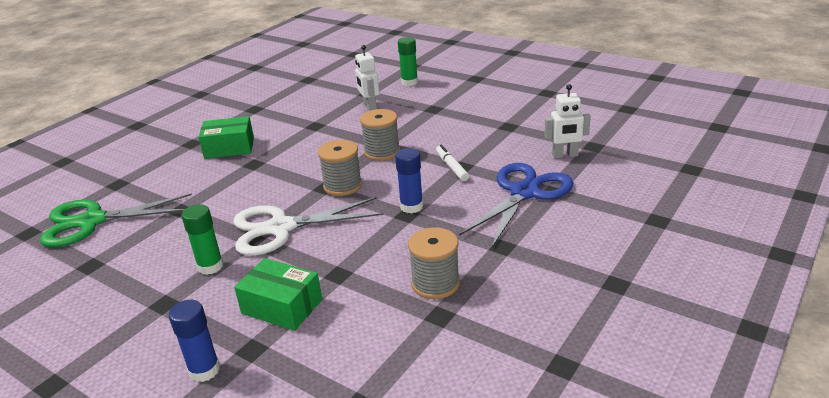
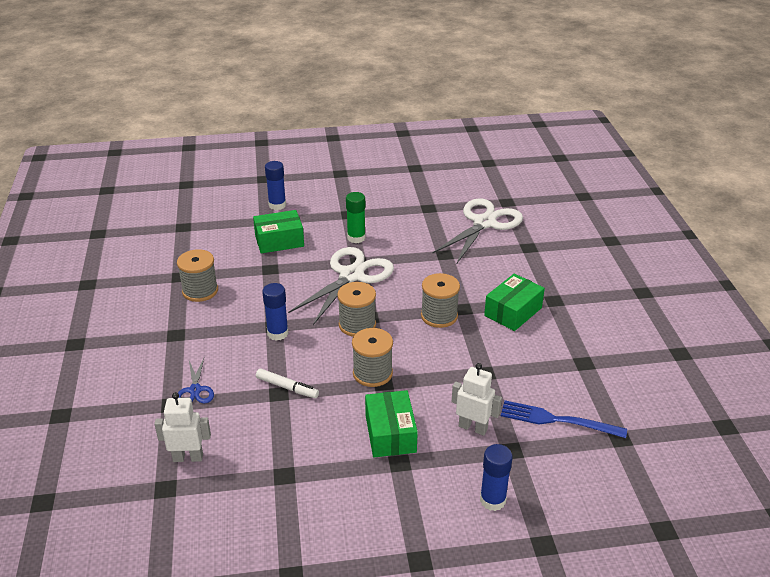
camera: 135 degrees right, 5 degrees up
(92, 221) = (484, 223): green scissors -> white scissors
(278, 166) = (439, 316): none -> grey spool
(321, 94) = (557, 420): none -> blue fork
(409, 82) = (492, 500): green glue stick -> blue glue stick
(419, 121) = (390, 434): none -> green box
(524, 193) = (195, 390): blue scissors -> blue scissors, size x0.47
(565, 155) = (188, 457): white robot -> white robot turned 45 degrees clockwise

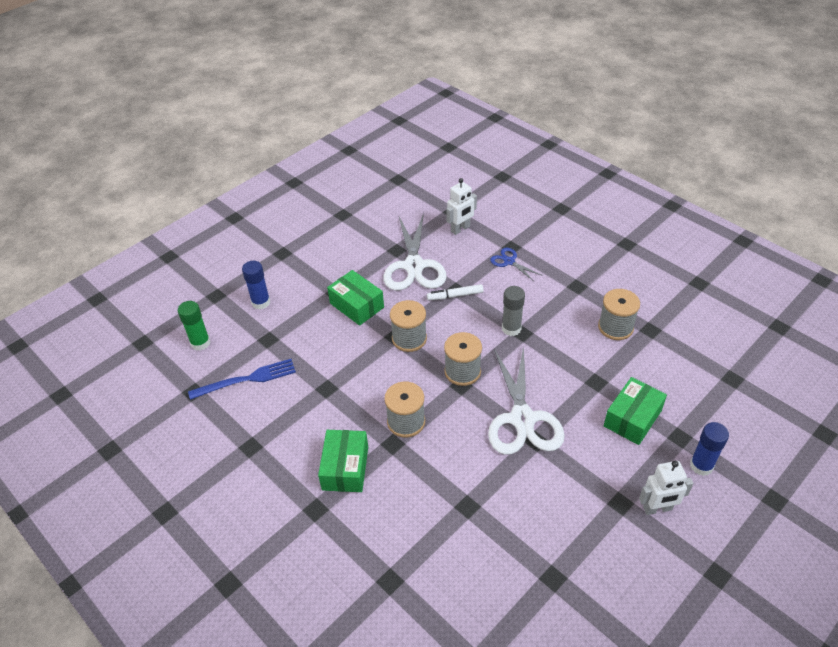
camera: 145 degrees right, 10 degrees up
(277, 333) = (511, 328): blue glue stick -> grey glue stick
(356, 238) = (572, 471): green glue stick -> green glue stick (200, 343)
(473, 427) = (305, 340): white robot -> white robot (657, 508)
(484, 223) = (468, 593): white scissors -> white scissors (414, 266)

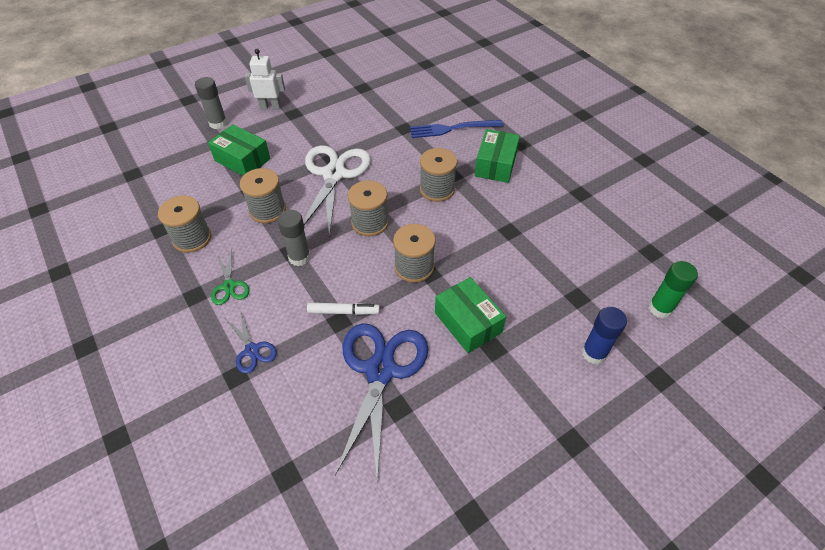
camera: 170 degrees left, 5 degrees up
(247, 379) = (594, 254): blue fork -> blue fork (452, 129)
(414, 266) = (380, 371): white scissors -> blue scissors
(460, 229) = (289, 429): white robot -> none
(555, 297) = (229, 286): none -> green scissors
(566, 366) = (267, 210): none -> grey spool
(632, 418) = (242, 160): green box -> green box turned 75 degrees clockwise
(701, 466) = (218, 123): blue glue stick -> grey glue stick

